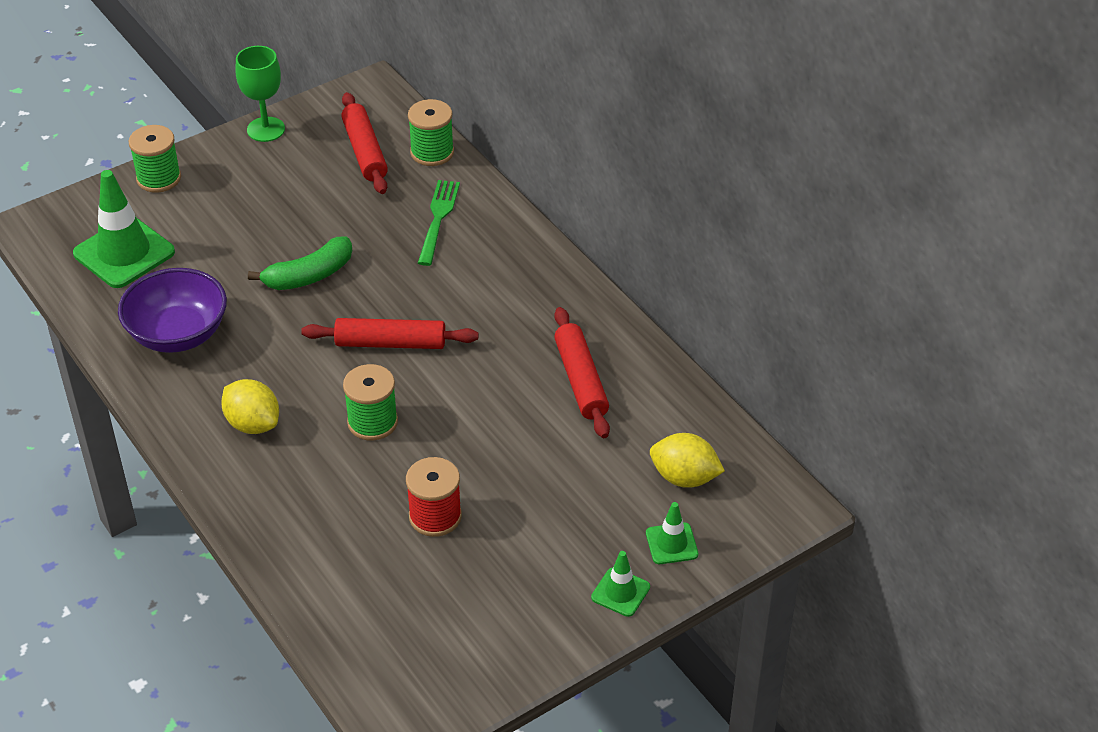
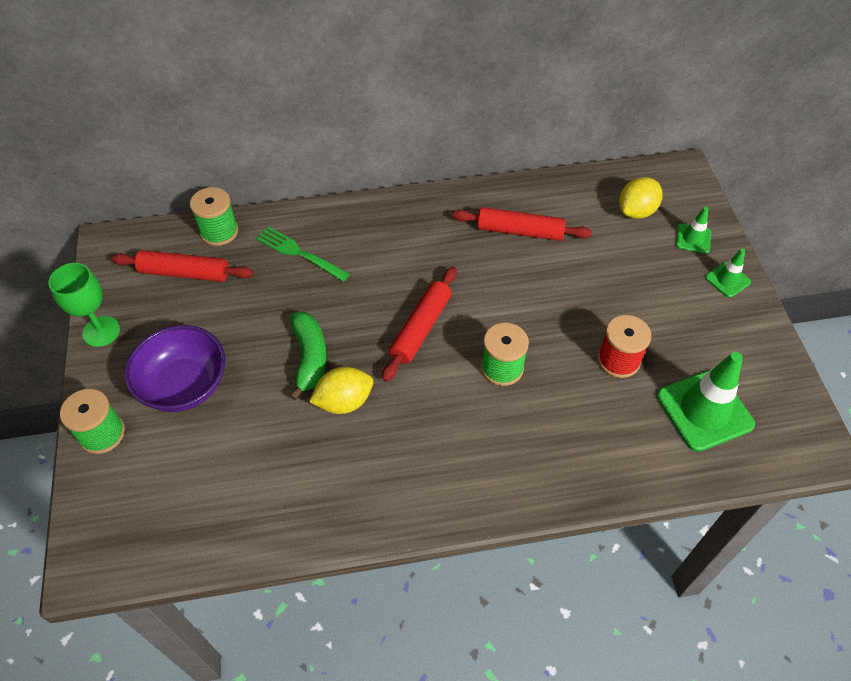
camera: 65 degrees left, 10 degrees up
(124, 253) = (186, 492): green traffic cone -> green traffic cone (704, 410)
(178, 334) = (322, 478): purple bowl -> purple bowl (184, 385)
(253, 424) = (464, 452): yellow lemon -> yellow lemon (344, 401)

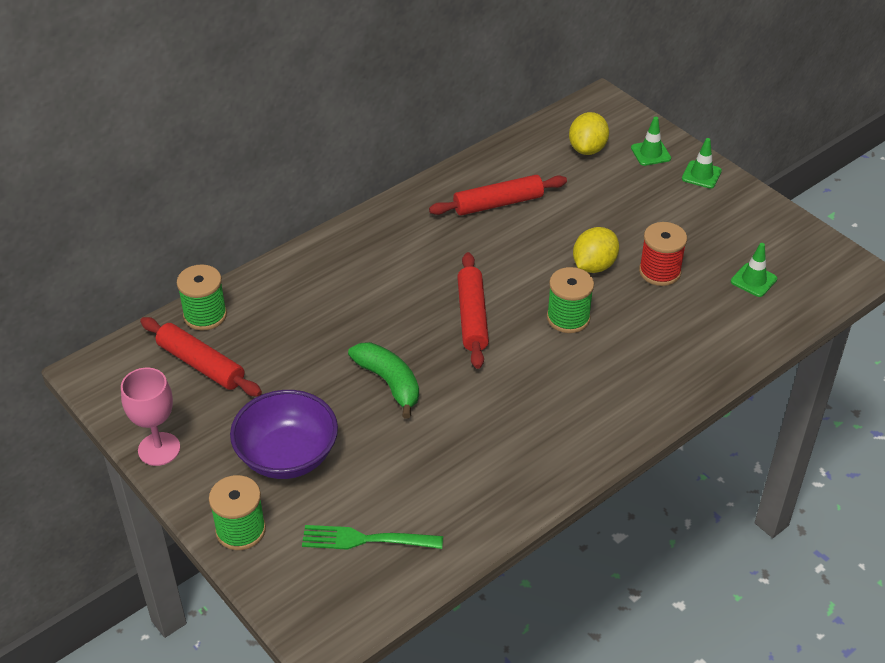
camera: 30 degrees left, 10 degrees down
(101, 331) = (159, 449): green goblet -> pink goblet
(185, 273) = (201, 364): red rolling pin -> red rolling pin turned 60 degrees clockwise
(299, 253) = (304, 302): green fork -> green fork (366, 539)
(344, 401) = (451, 403): yellow lemon -> yellow lemon (594, 266)
(704, 410) = (753, 280): green traffic cone -> green traffic cone, size x0.51

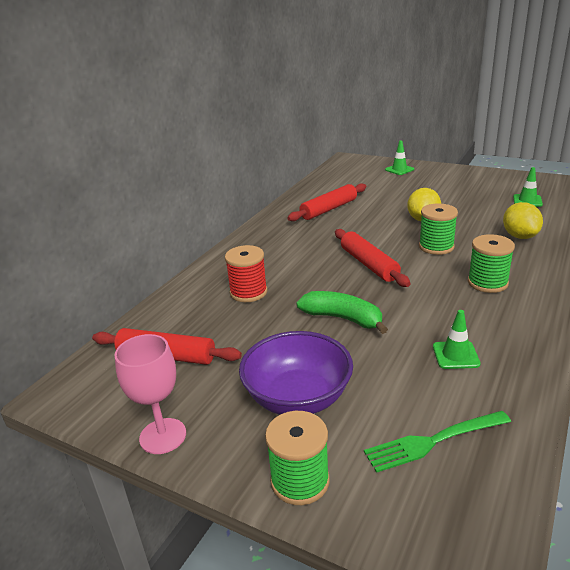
camera: 20 degrees left, 15 degrees down
(205, 315) = (150, 322): green spool -> green spool (487, 283)
(587, 149) = (360, 176): yellow lemon -> yellow lemon (520, 236)
(659, 271) = (467, 211): red spool -> red spool (248, 292)
(701, 175) = (439, 170): green traffic cone -> green traffic cone (455, 355)

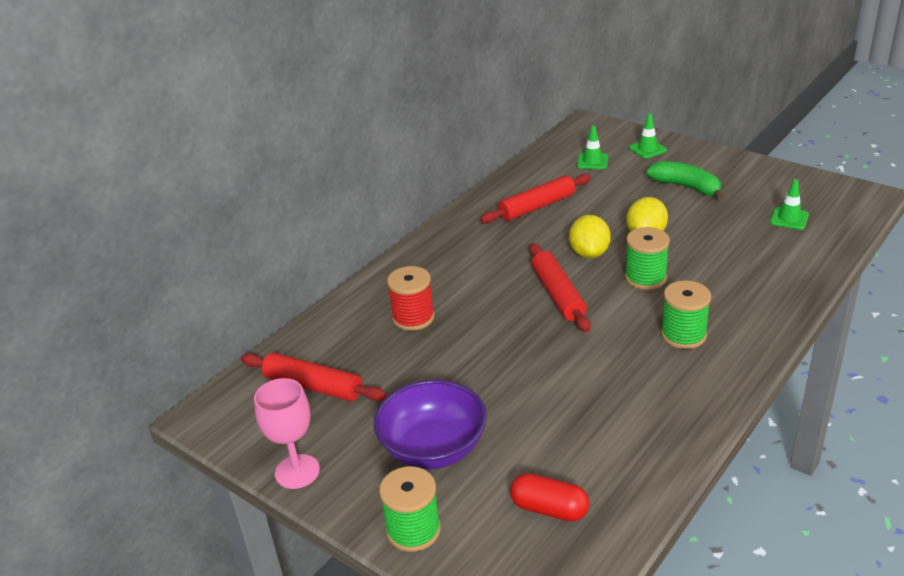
camera: 10 degrees right, 5 degrees up
(343, 319) = (506, 363): green banana -> green banana (686, 187)
(433, 441) = (549, 509): green fork -> red capsule
(455, 355) = (609, 421): green traffic cone -> green traffic cone (592, 161)
(520, 236) = (752, 273): yellow lemon -> yellow lemon (589, 253)

